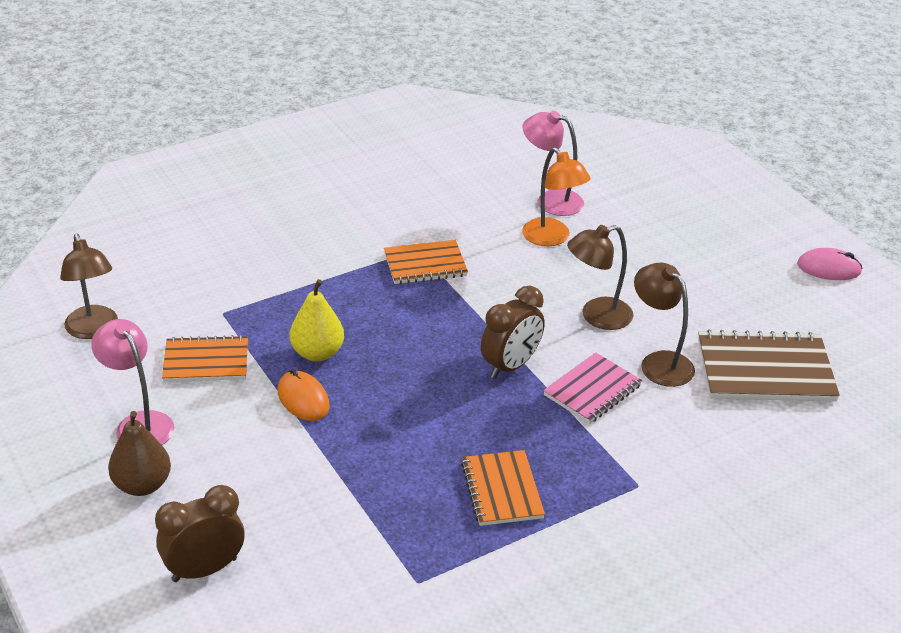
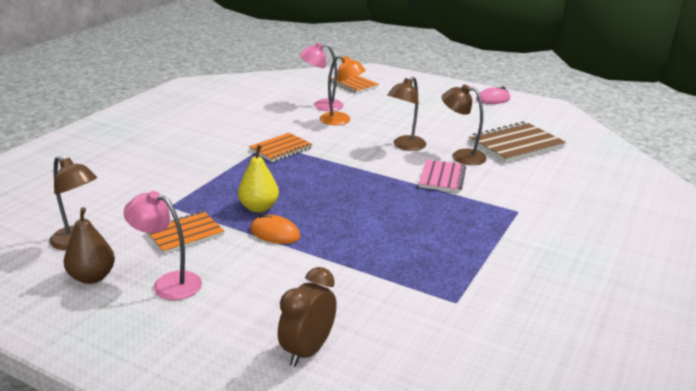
camera: 30 degrees left, 10 degrees down
(142, 485) = (207, 318): brown pear -> brown pear (92, 277)
(501, 490) = (449, 238): orange notebook -> orange notebook (353, 85)
(510, 366) = (384, 180): brown clock -> none

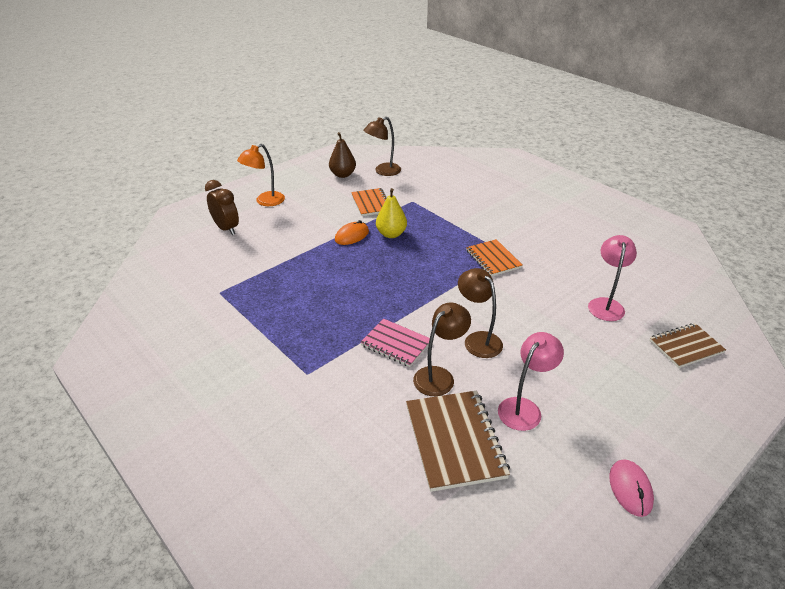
camera: 110 degrees right, 10 degrees up
(168, 283) = (320, 195): pink lamp -> pink lamp (524, 408)
(341, 121) = (558, 309): orange lamp -> orange lamp (265, 201)
(353, 85) = (685, 347): orange notebook -> brown notebook

